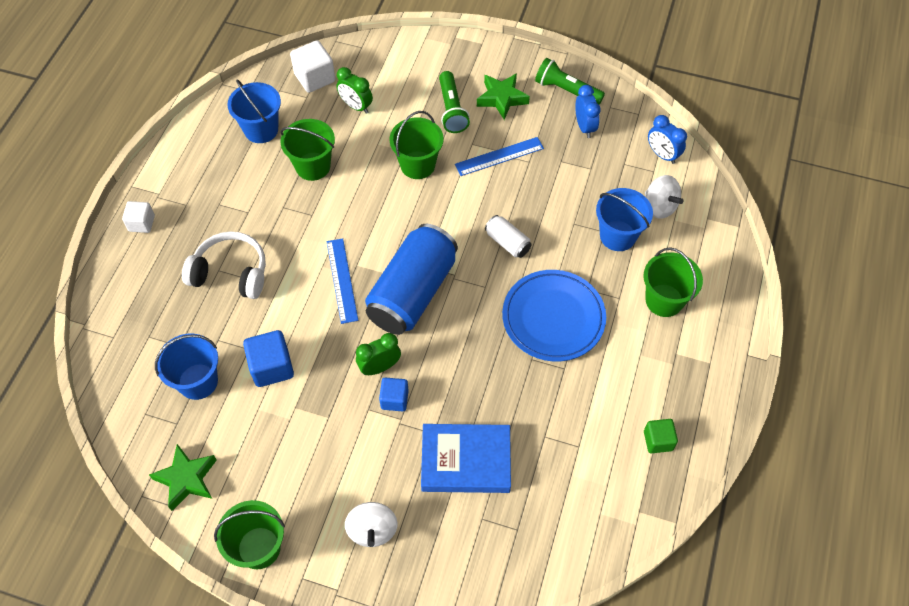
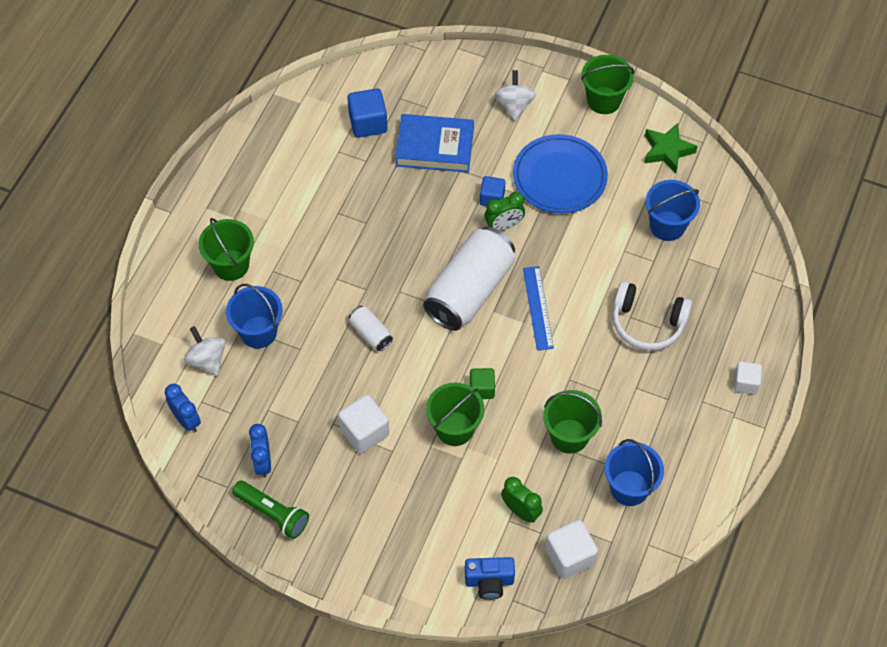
camera: 175 degrees left, 0 degrees up
(272, 367) = (602, 233): blue cube -> blue cube (368, 123)
(380, 57) = (489, 582): none -> blue camera
(412, 292) = (469, 291): blue can -> white can
(451, 110) = (410, 497): green flashlight -> none
(499, 156) = (364, 432): blue ruler -> white cube
(502, 98) = (350, 508): green star -> none
(553, 318) = (339, 257): blue plate -> blue plate (559, 177)
(658, 441) = (271, 150): green cube -> green cube (482, 389)

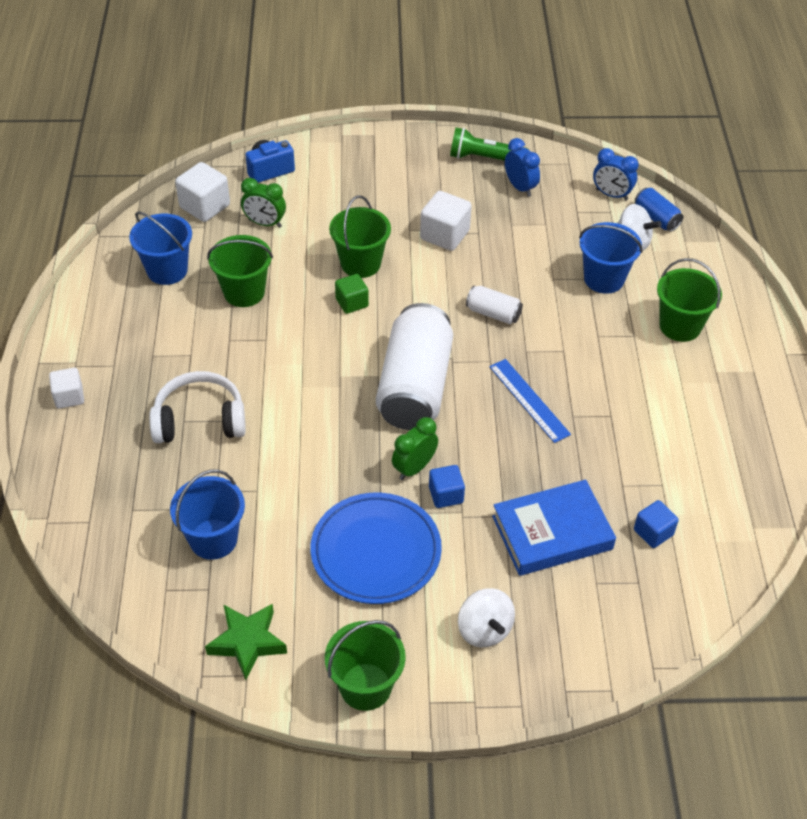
camera: 155 degrees right, 10 degrees down
(167, 378) = (656, 218): none -> blue can
(368, 123) = (653, 532): blue cube -> blue cube, size x0.64
(538, 308) = (330, 394): blue ruler -> blue ruler (529, 400)

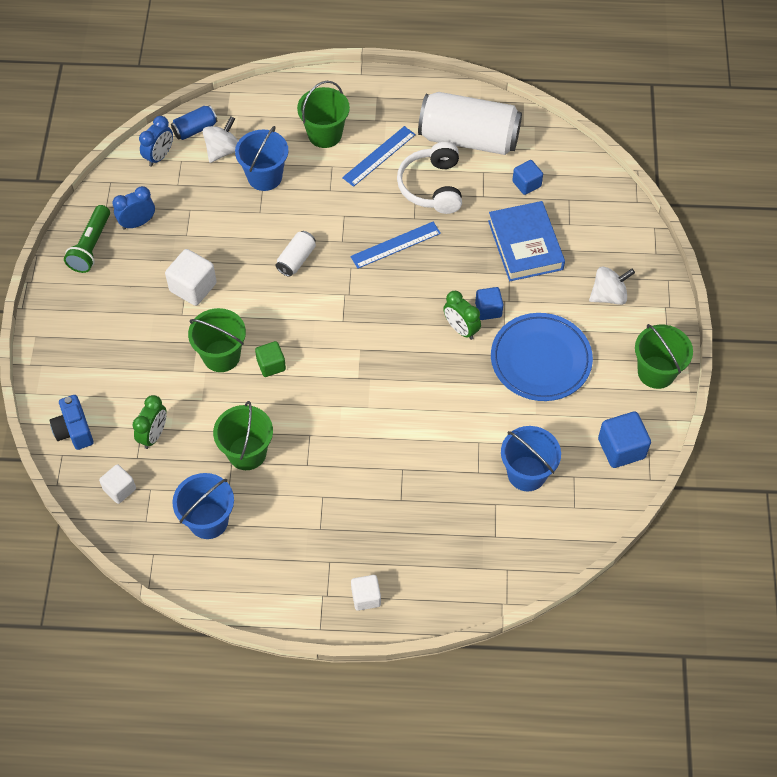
camera: 85 degrees left, 10 degrees up
(200, 420) = (400, 487): white headphones -> white headphones (432, 186)
(205, 206) = (119, 489): white cube -> white cube, size x0.64
(247, 642) = (621, 448): green star -> blue cube
(415, 386) = (374, 323): white can -> white can (468, 138)
(660, 378) = (379, 156): none -> blue ruler

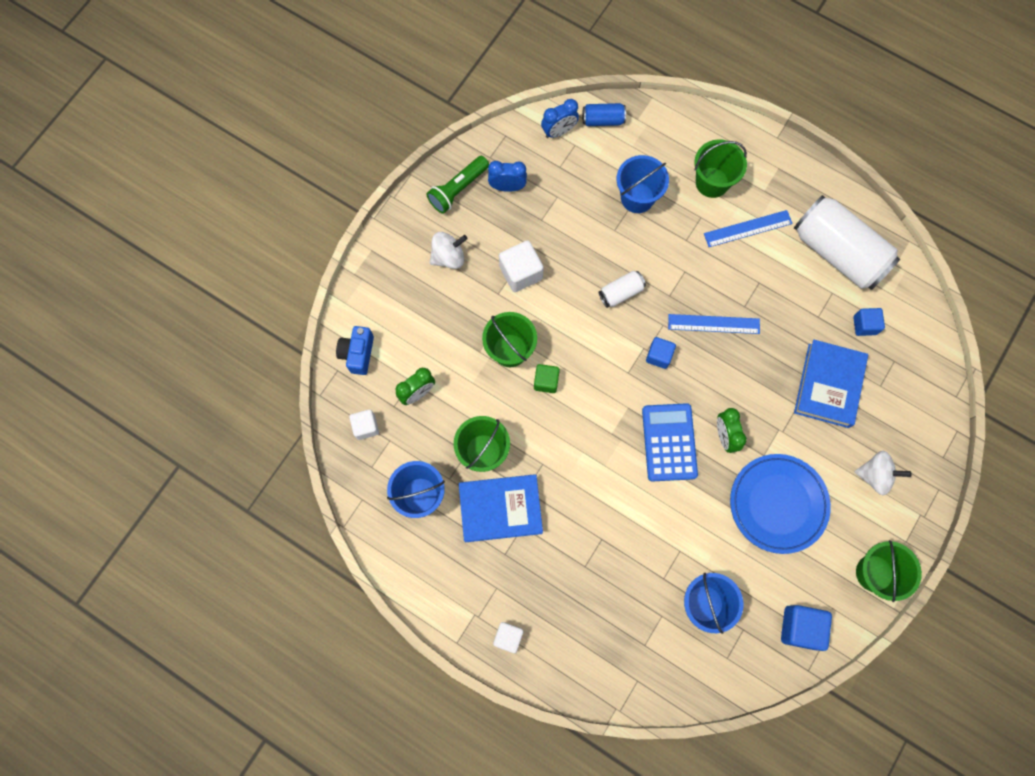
camera: 30 degrees right, 15 degrees up
(223, 150) = (615, 153): white spinning top -> white spinning top (448, 257)
(293, 493) = (500, 509): none -> blue book
(414, 359) = (669, 442): none -> blue calculator
(432, 186) = (778, 283): white headphones -> none
(488, 310) = (759, 430): blue cube -> blue cube (659, 356)

